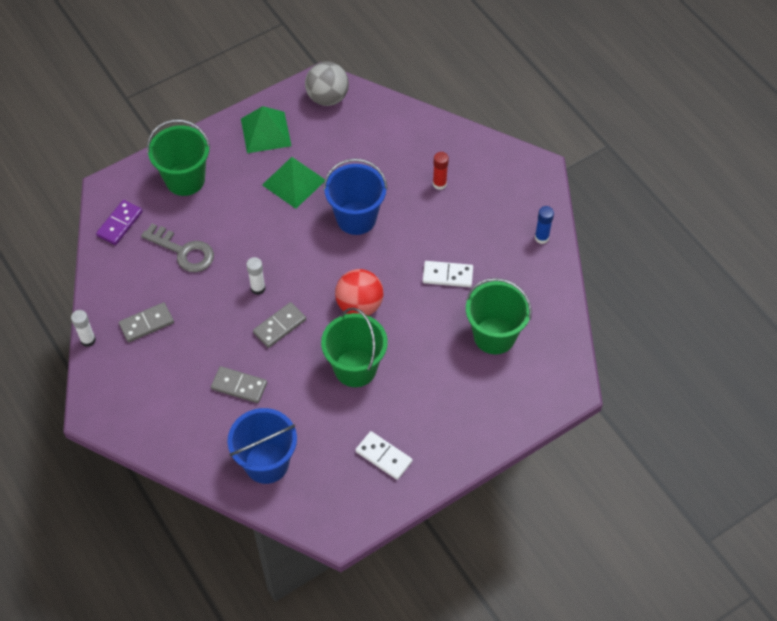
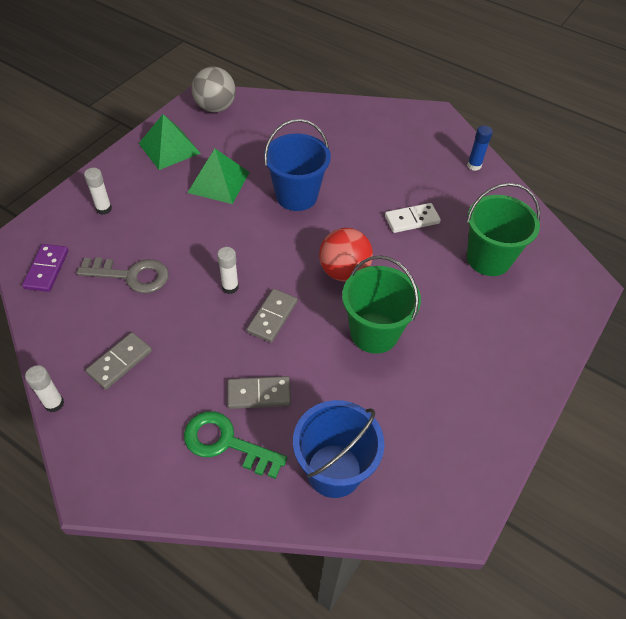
camera: 25 degrees left, 5 degrees down
(185, 179) = (104, 209): green bucket -> white glue stick
(198, 414) = (226, 443): none -> green key
(383, 456) = (457, 414): white domino -> none
(439, 184) = (357, 148): red glue stick -> none

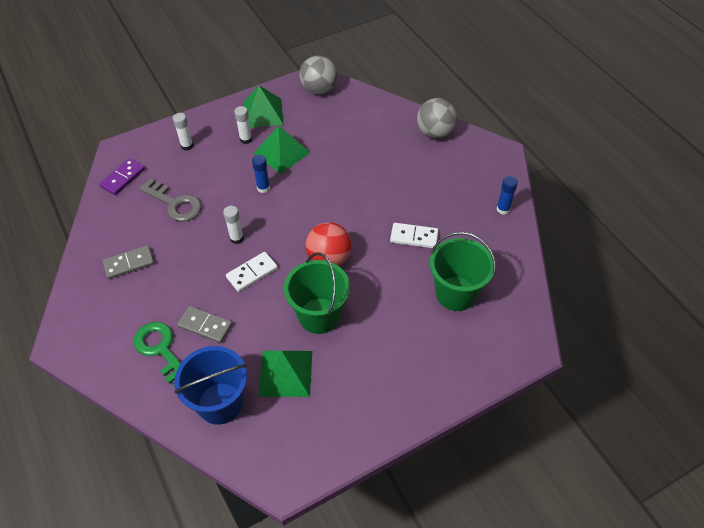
camera: 30 degrees right, 0 degrees up
(54, 403) = (72, 275): white glue stick -> white glue stick (246, 139)
(223, 224) = (263, 188): none -> blue glue stick
(272, 317) = (252, 273): grey domino -> white domino
(296, 196) = (334, 184): blue bucket -> none
(362, 115) = (435, 133): none -> grey ball
(381, 406) = (285, 373): none -> green pyramid

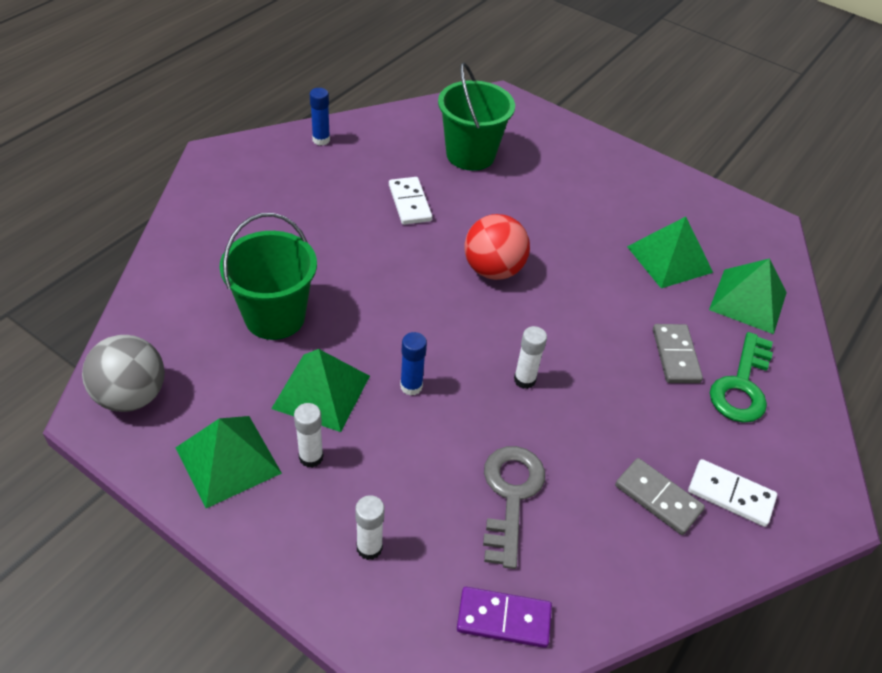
camera: 120 degrees left, 5 degrees down
(220, 403) = (748, 300): blue bucket -> green pyramid
(252, 273) = (568, 339): white domino -> white domino (730, 494)
(319, 316) = (579, 254): green bucket -> green bucket (275, 317)
(435, 133) = (199, 224): grey ball -> none

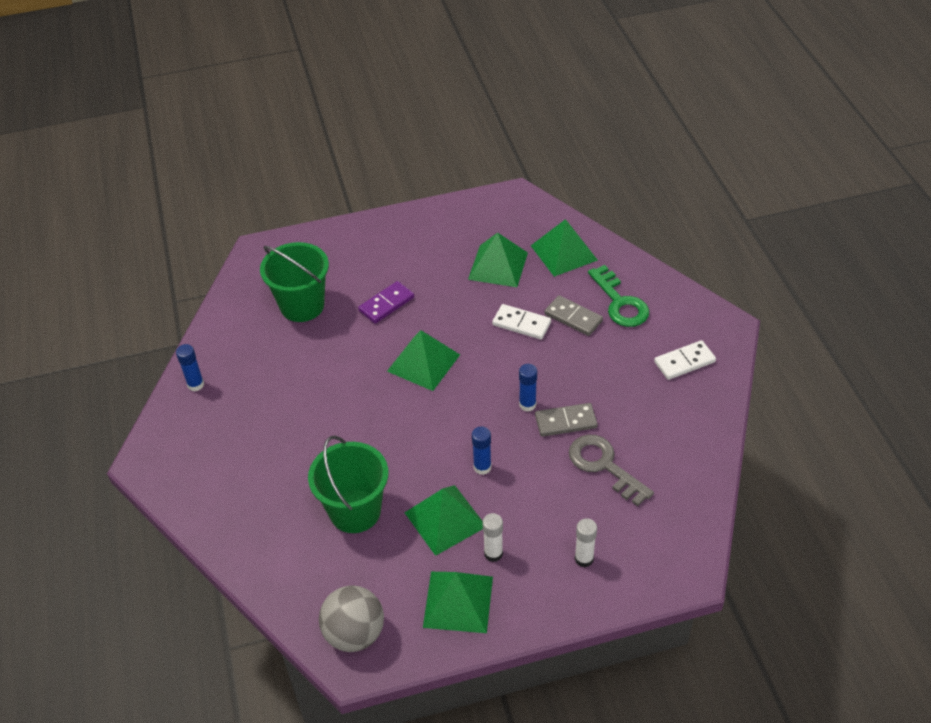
camera: 45 degrees left, 0 degrees up
(409, 203) = (317, 370): white domino -> white domino (521, 324)
(493, 270) = (423, 362): red ball -> green pyramid
(503, 619) = (679, 519): purple domino -> purple domino (386, 304)
(524, 380) = (527, 404): white glue stick -> blue glue stick
(658, 498) = (660, 396): grey domino -> grey domino (565, 421)

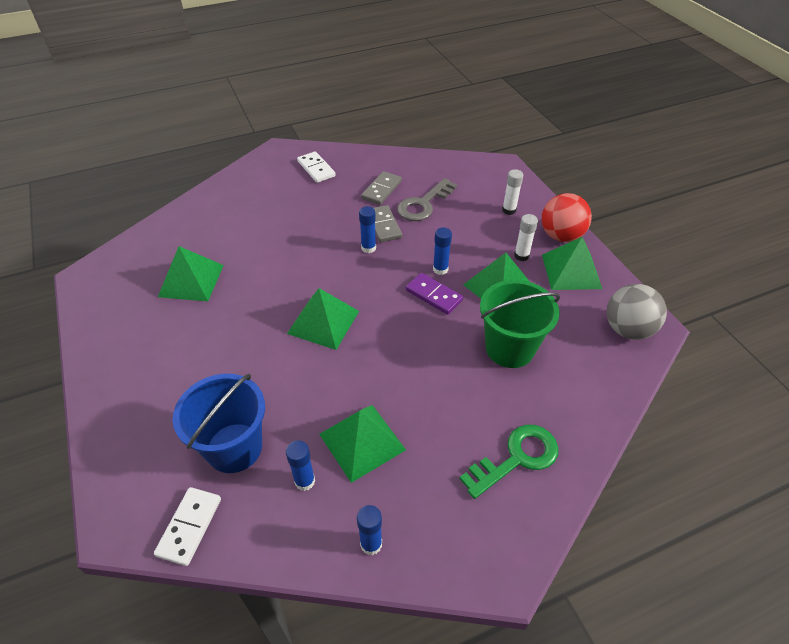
camera: 100 degrees left, 0 degrees up
(259, 347) = (305, 481): none -> blue glue stick
(302, 305) = (234, 447): green bucket -> blue bucket
(386, 304) = (239, 363): purple domino -> purple domino (434, 295)
(521, 324) = (272, 258): white domino -> white domino (189, 527)
(525, 608) = (561, 236): none -> red ball
(563, 252) = (180, 237): green pyramid -> green pyramid (362, 442)
(573, 317) = (266, 227): grey domino -> grey domino (381, 190)
(620, 303) = (249, 202): green key -> green key (517, 458)

